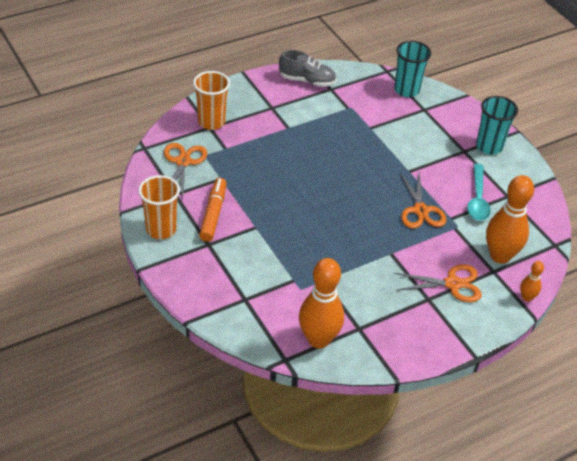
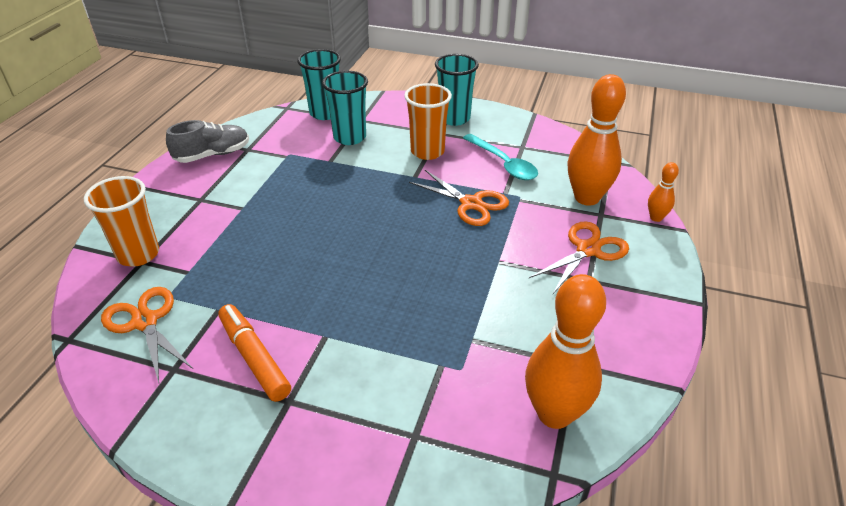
camera: 40 degrees left, 5 degrees down
(161, 229) = (200, 430): orange cup -> orange cup (427, 151)
(401, 118) = (349, 137): none -> turquoise cup

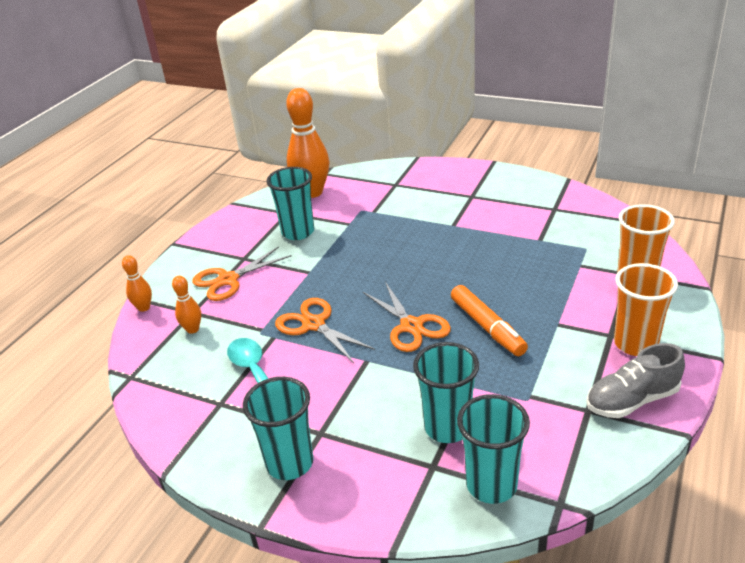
camera: 170 degrees left, 5 degrees down
(145, 322) = (593, 232): orange scissors -> orange scissors (411, 326)
(254, 358) = (500, 214): orange marker -> orange marker (487, 327)
(427, 151) = (344, 398): orange cup -> orange cup (635, 344)
(539, 323) = (298, 232): none -> turquoise cup
(587, 198) = (192, 329): orange bowling pin -> orange bowling pin, size x0.48

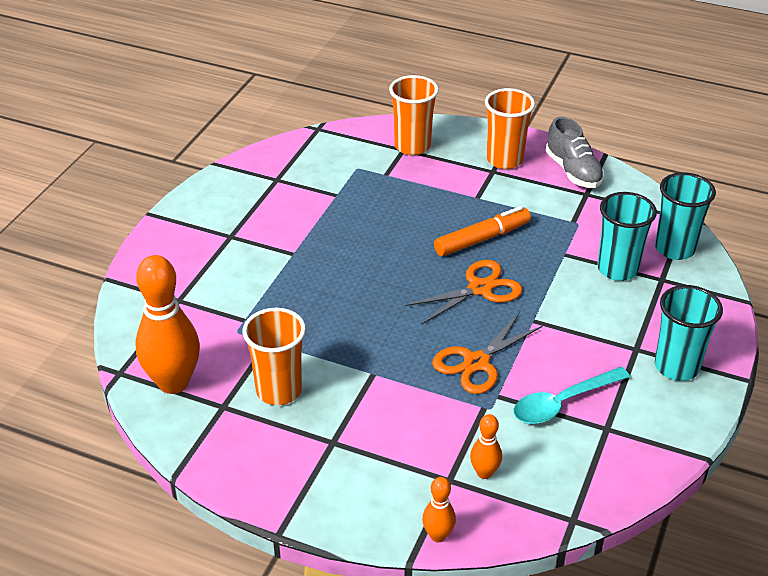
camera: 95 degrees left, 5 degrees up
(228, 280) = (382, 452): orange scissors -> none
(298, 232) = (279, 390): turquoise cup -> orange cup

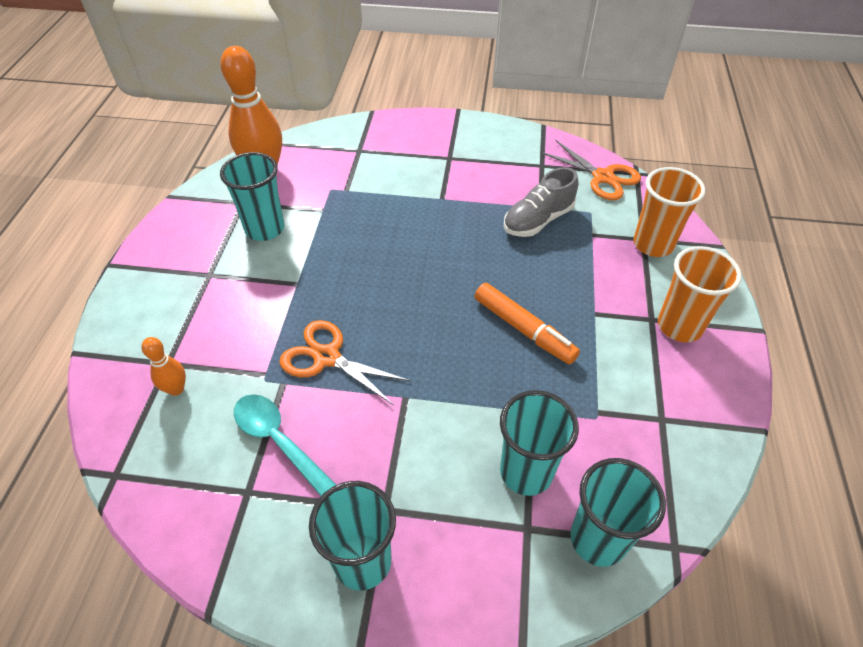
camera: 75 degrees right, 10 degrees up
(279, 390) = (265, 229): orange cup -> turquoise cup
(438, 535) = (100, 367): orange bowling pin -> none
(480, 289) = (441, 341): orange scissors -> orange scissors (602, 177)
(573, 171) = (700, 398): grey shoe -> grey shoe (538, 220)

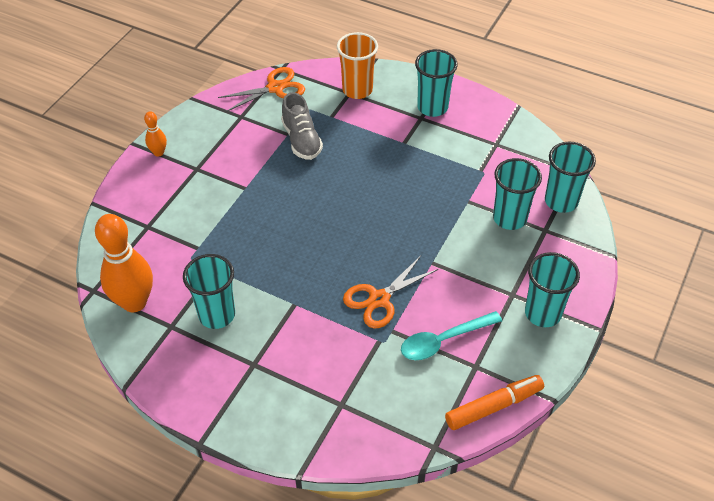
camera: 70 degrees left, 0 degrees up
(176, 389) = (370, 400): orange bowling pin -> orange bowling pin (158, 152)
(524, 329) = (402, 183): orange marker -> orange marker (494, 406)
(679, 326) = (432, 107): orange cup -> turquoise cup

